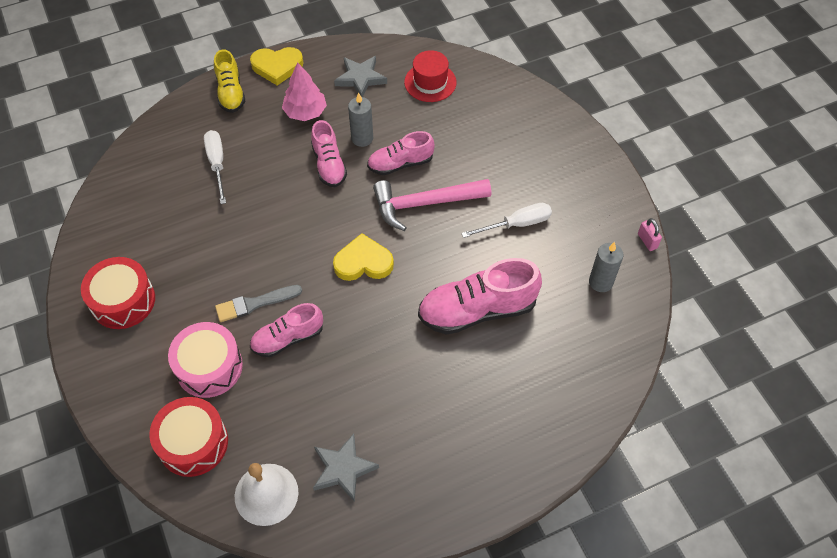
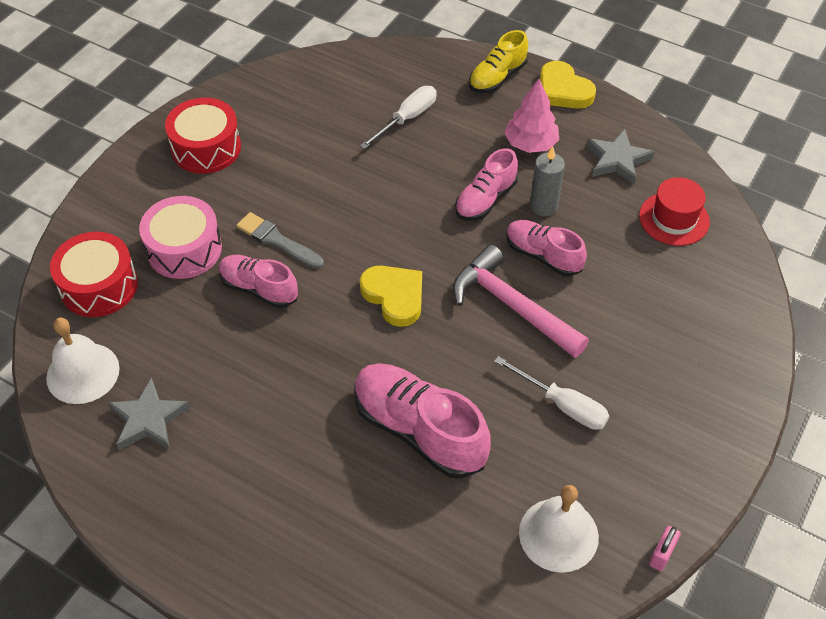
camera: 55 degrees right, 5 degrees down
(600, 282) = (558, 534): grey candle -> white bell

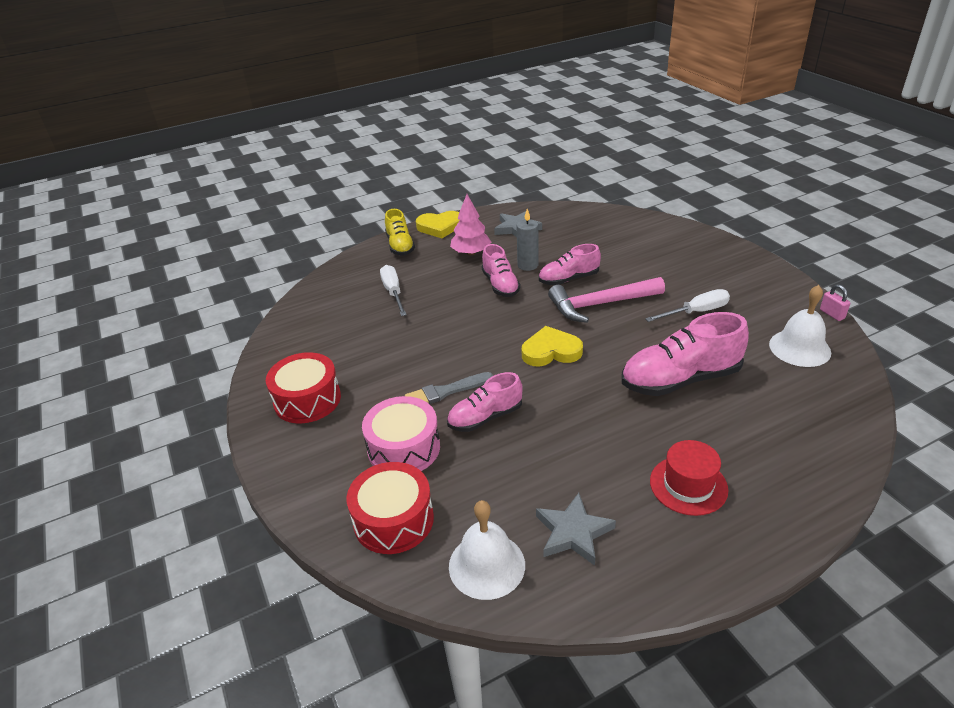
camera: 55 degrees left, 15 degrees down
(674, 219) = (581, 226): red hat -> red hat (688, 485)

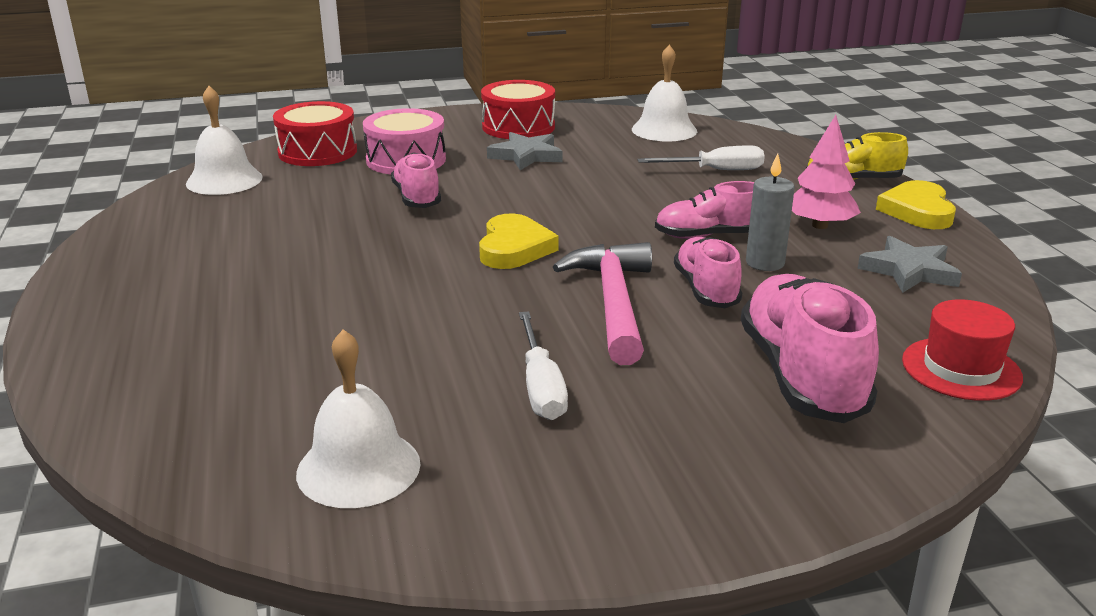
camera: 100 degrees right, 10 degrees down
(310, 322) = (664, 130): none -> white bell
(445, 391) = (480, 183): grey brush -> none
(573, 532) = (212, 218): grey star -> grey star (526, 156)
(680, 379) = (377, 326): pink shoe -> pink shoe (801, 375)
(688, 485) = (195, 286): red hat -> red hat (961, 369)
(832, 314) = (431, 561): pink padlock -> none

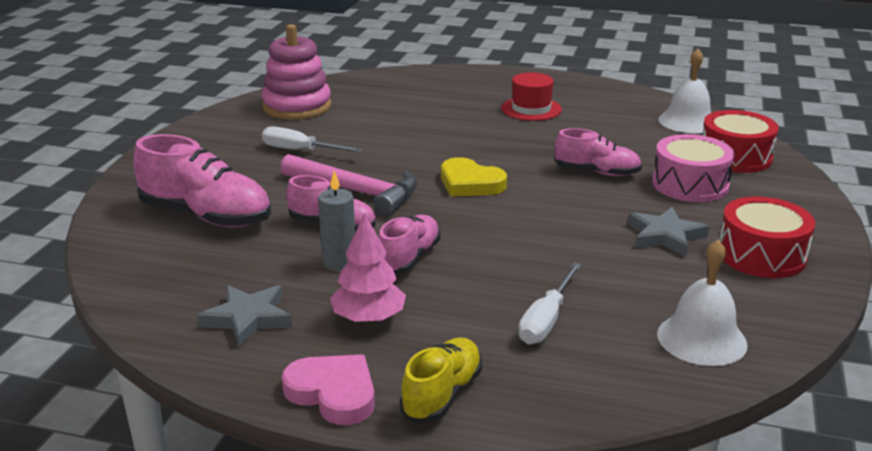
camera: 120 degrees right, 0 degrees up
(358, 468) = (297, 107): white bell -> pink stacking toy
(917, 211) = (333, 393): yellow heart -> pink heart
(961, 369) = (131, 267): red hat -> red hat (531, 109)

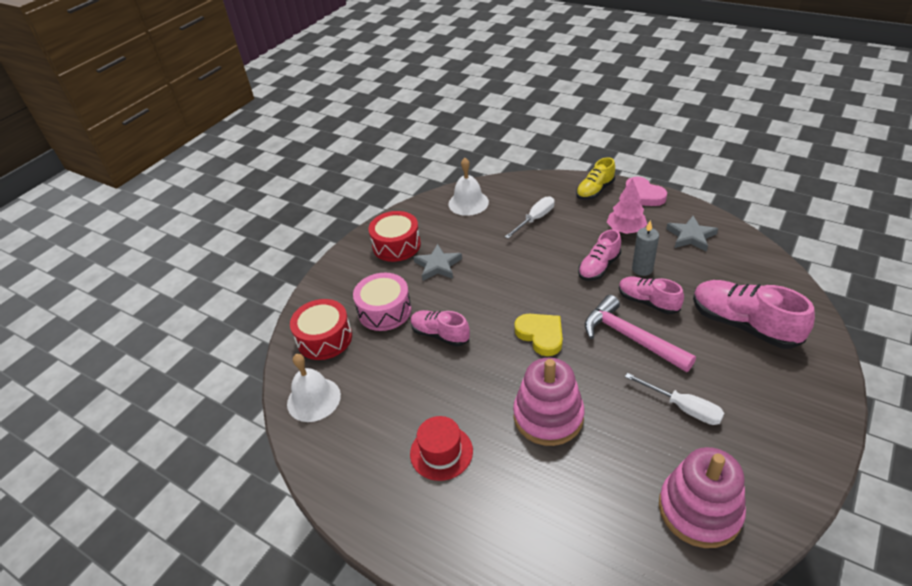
camera: 160 degrees left, 15 degrees up
(439, 134) = (548, 416): none -> pink stacking toy

